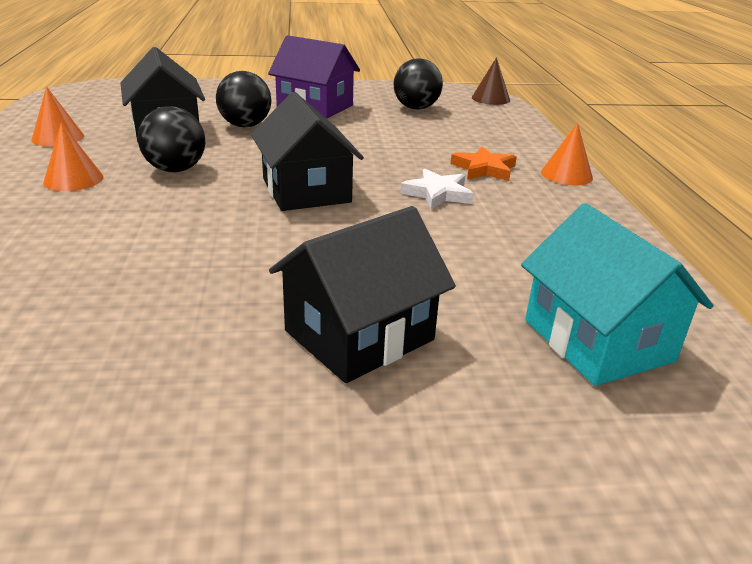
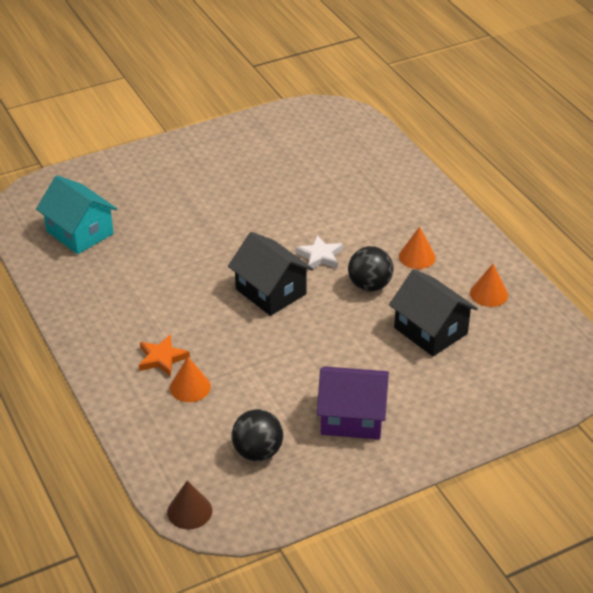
camera: 160 degrees right, 10 degrees up
(245, 125) = (380, 359): black ball -> none
(359, 335) = (183, 207): black house -> none
(438, 194) = (185, 316): white star -> white star (320, 256)
(566, 175) = (98, 371): orange cone -> orange cone (190, 387)

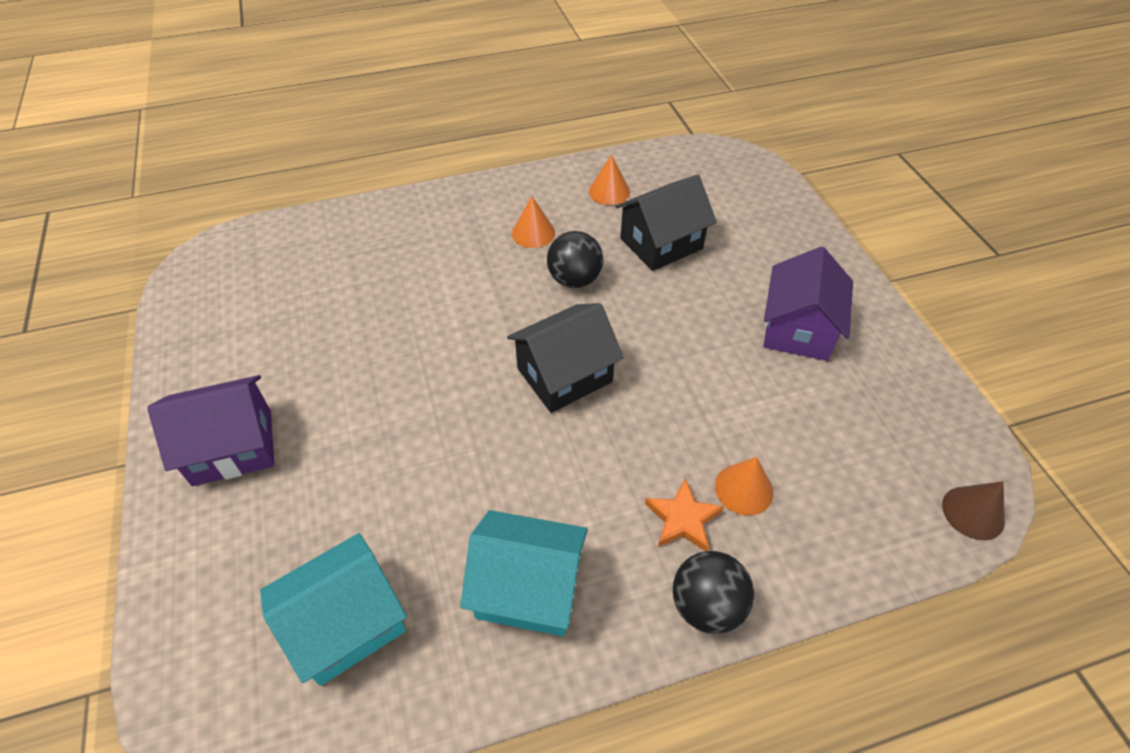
camera: 80 degrees left, 10 degrees up
(107, 296) = (528, 588): none -> turquoise house
(183, 165) = (233, 447): none -> purple house
(257, 452) = (861, 426): black ball -> black ball (706, 606)
(320, 256) = (507, 316): white star -> none

